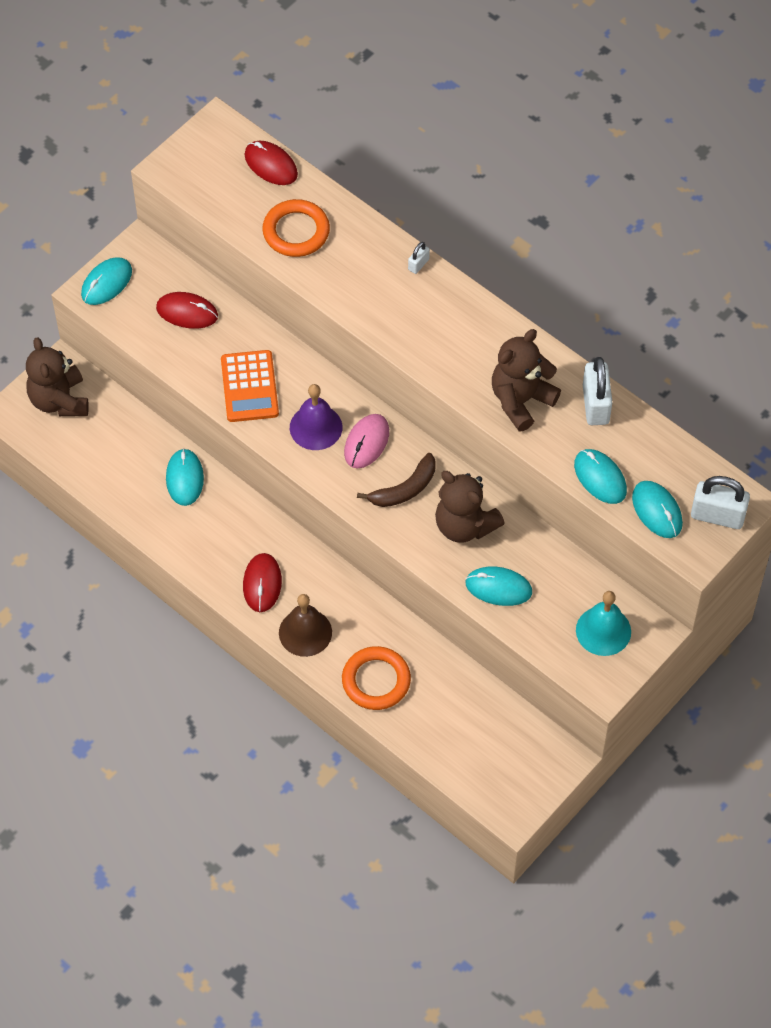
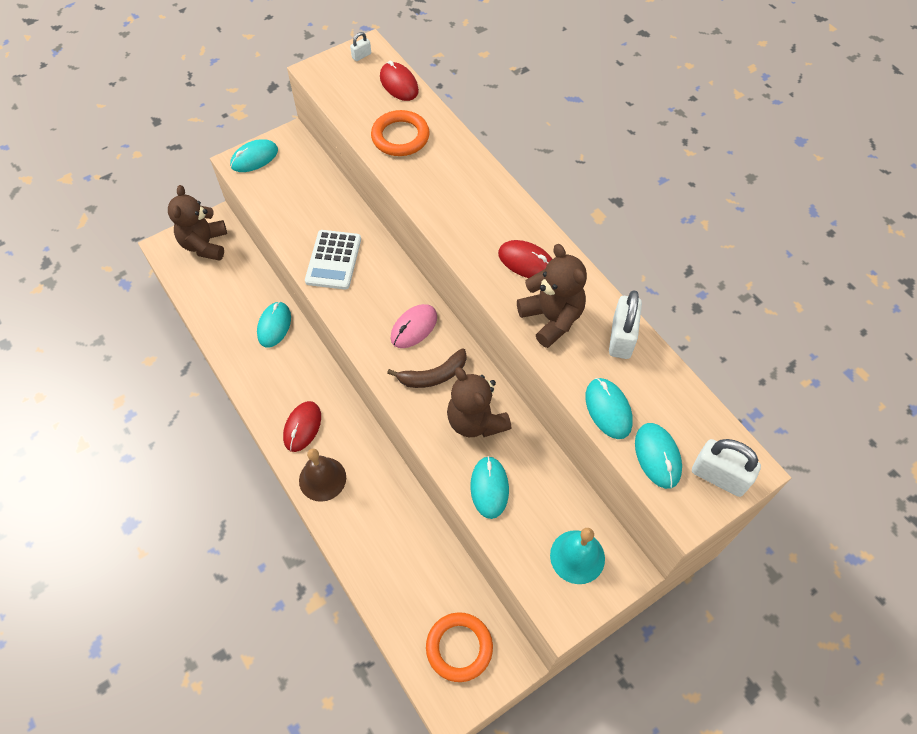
camera: 15 degrees right, 0 degrees up
(187, 312) = (307, 192): red mouse -> red mouse (526, 262)
(249, 387) = (333, 260): orange calculator -> white calculator
(316, 427) = (375, 305): purple bell -> none
(376, 681) = (367, 539): orange ring -> orange ring (459, 647)
(418, 264) = (495, 183): white padlock -> white padlock (361, 56)
(498, 588) = (489, 488): turquoise mouse -> turquoise mouse turned 60 degrees clockwise
(521, 400) = (551, 318): brown teddy bear -> brown teddy bear turned 90 degrees clockwise

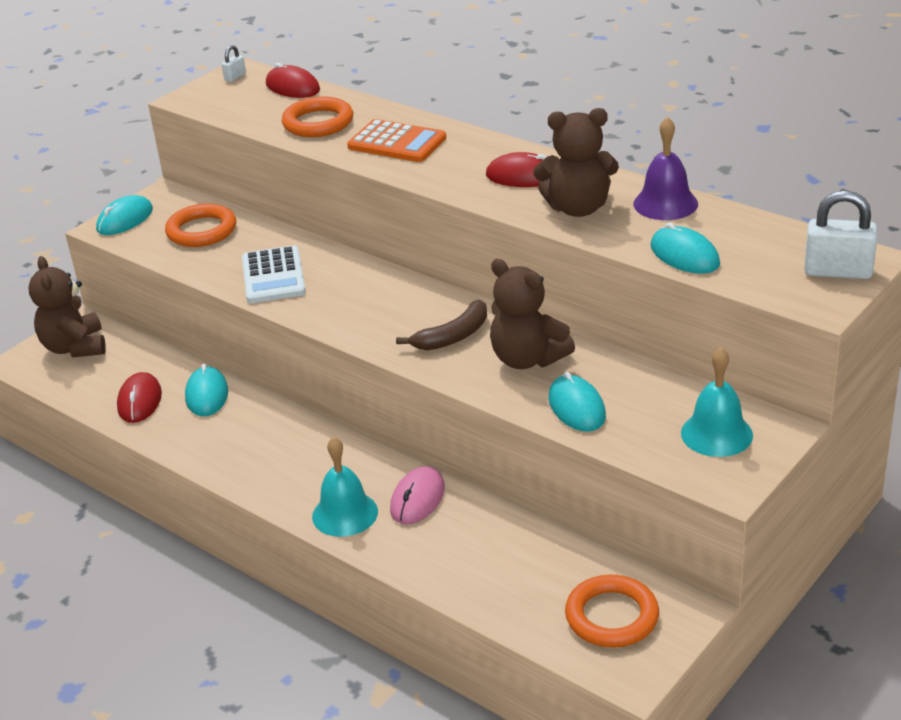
camera: 15 degrees left, 25 degrees down
(302, 190) = (201, 231): none -> orange ring
(302, 427) = (293, 474): red mouse -> red mouse (139, 401)
(322, 479) = (345, 514): brown bell -> turquoise bell
(414, 327) = (406, 305): pink mouse -> pink mouse (417, 499)
(449, 184) = (397, 143): none -> orange calculator
(551, 318) = (578, 208): brown teddy bear -> brown teddy bear turned 135 degrees clockwise
(621, 338) = (665, 203): white padlock -> purple bell
(657, 456) = (761, 274): turquoise mouse -> none

